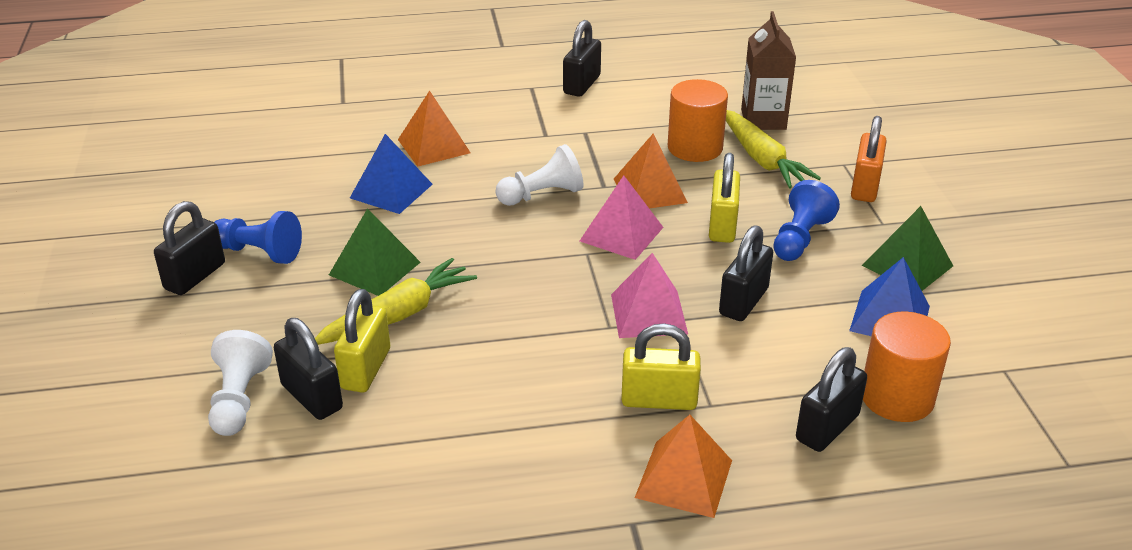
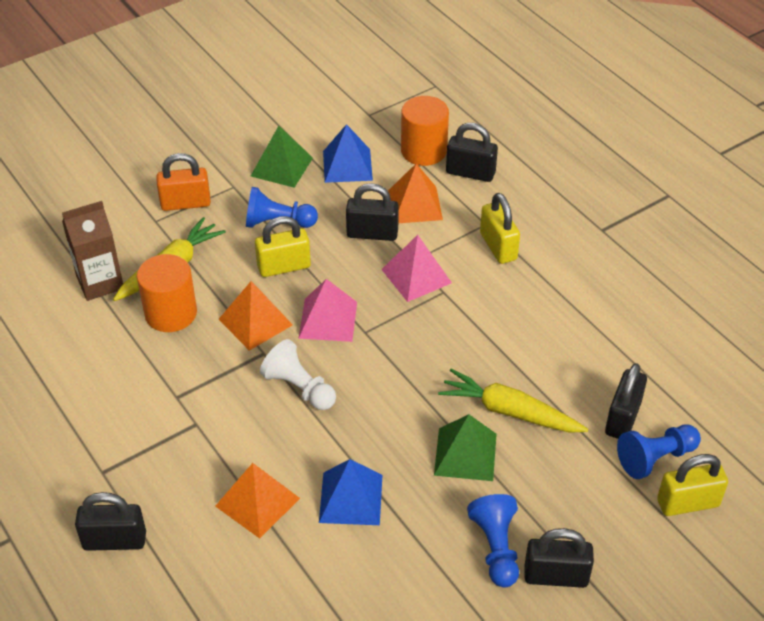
camera: 115 degrees left, 10 degrees up
(239, 399) = (655, 458): white pawn -> blue pawn
(365, 369) = (576, 402): yellow padlock -> yellow padlock (688, 503)
(582, 85) = (81, 431): black padlock -> black padlock (114, 540)
(684, 478) = (554, 219): orange pyramid -> orange pyramid (415, 205)

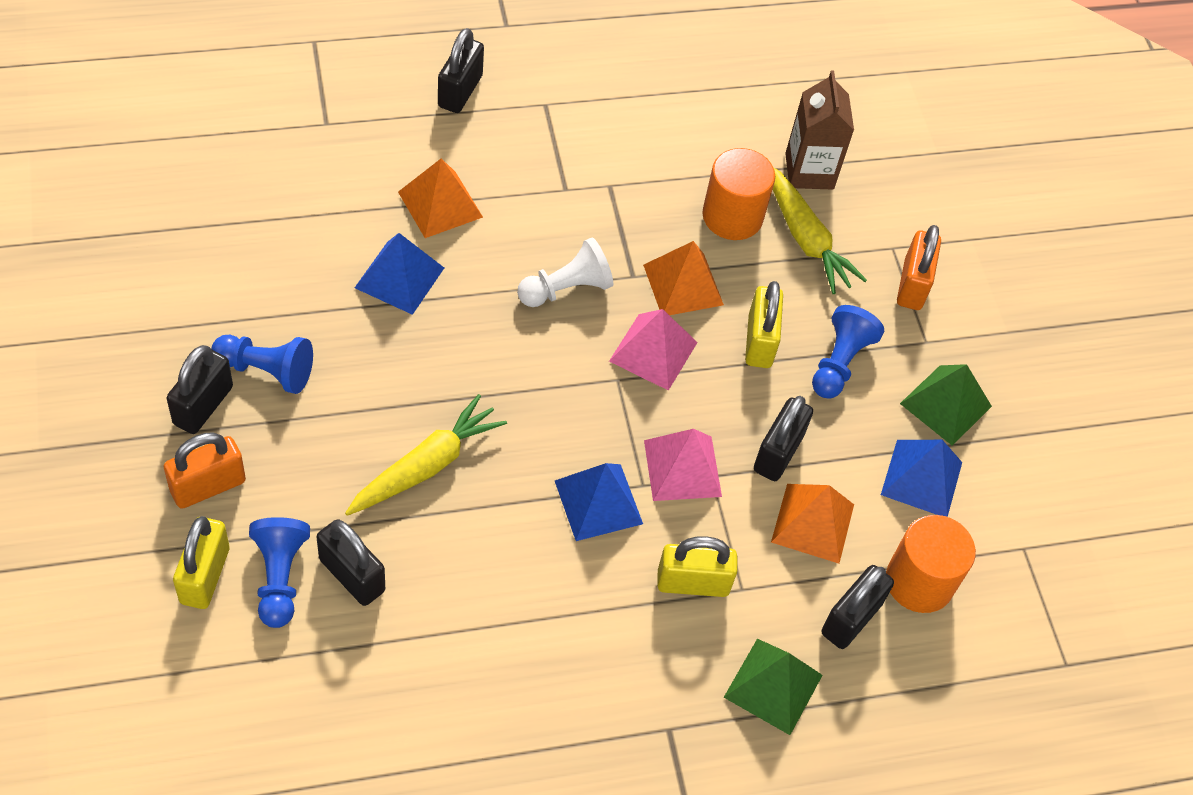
camera: 105 degrees right, 10 degrees up
(465, 454) = (394, 397): green pyramid -> green pyramid (773, 686)
(472, 309) = (598, 502): none -> blue pyramid
(620, 537) = (208, 486): none -> orange padlock

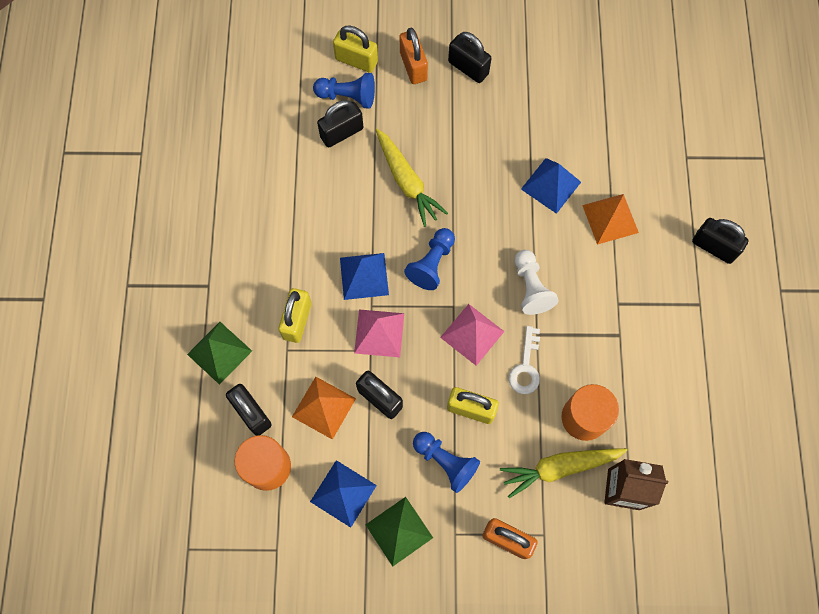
camera: 110 degrees right, 15 degrees up
(266, 370) = (488, 103): blue pawn -> blue pawn (432, 263)
(683, 284) = (526, 367): orange pyramid -> white key

